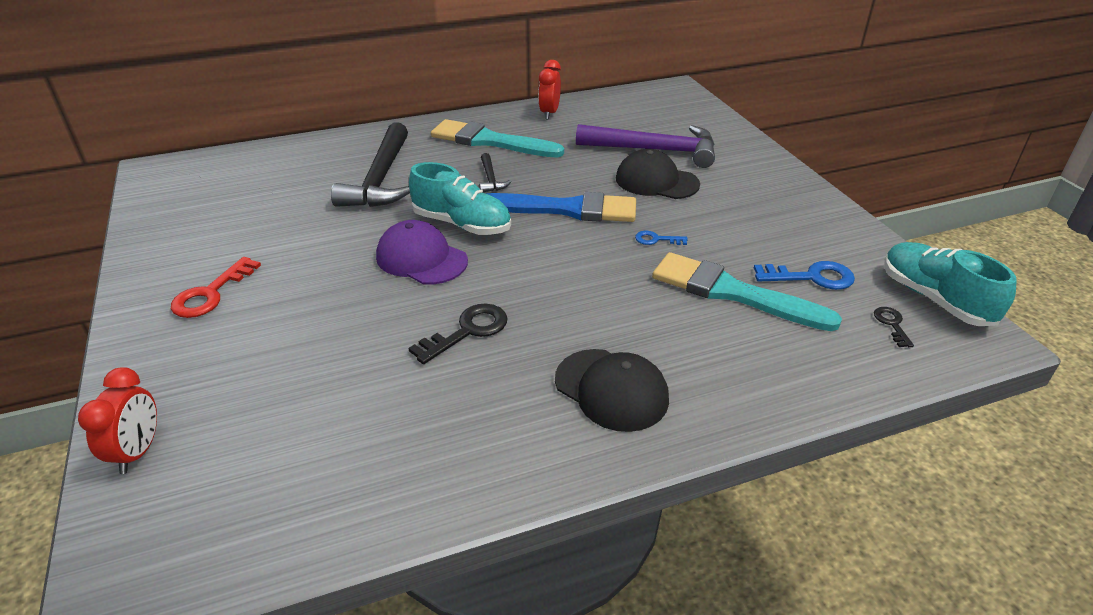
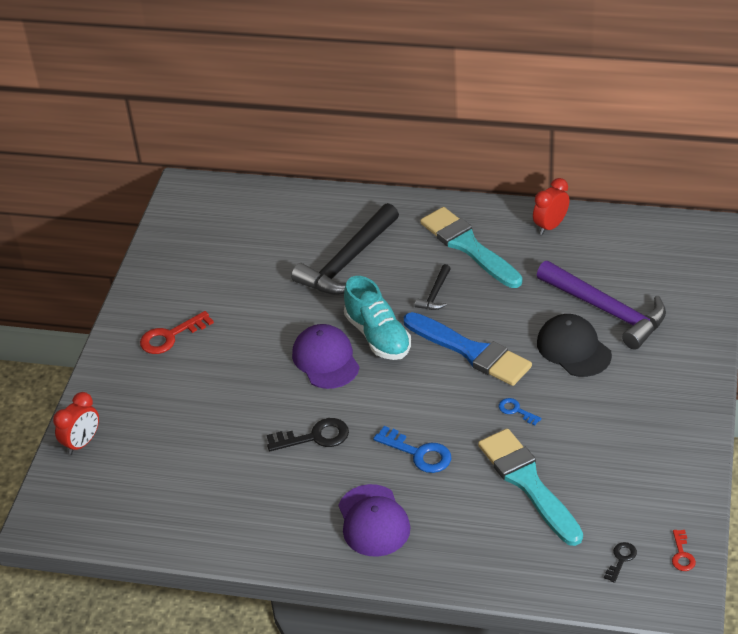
camera: 35 degrees right, 5 degrees up
(611, 389) = (373, 521): black cap -> purple cap
(811, 277) = (604, 495): blue key -> blue key (418, 453)
(934, 299) = (682, 554): turquoise shoe -> red key

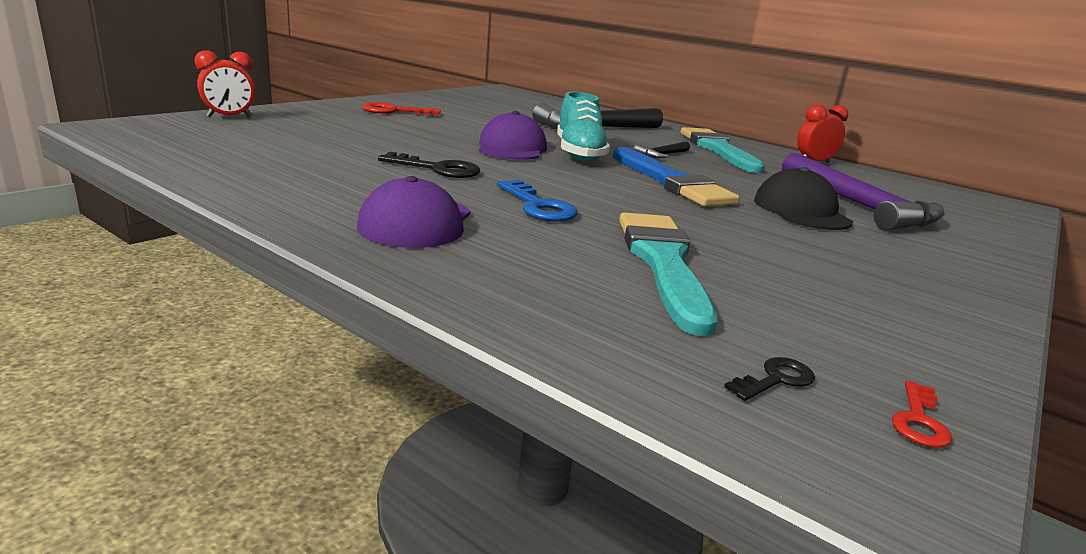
camera: 20 degrees right, 20 degrees down
(516, 411) = (693, 220): blue key -> none

